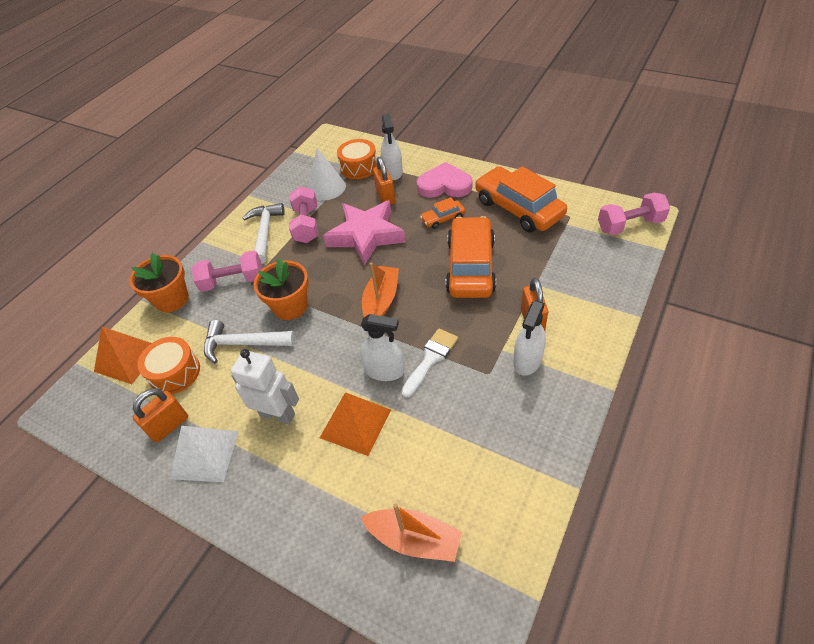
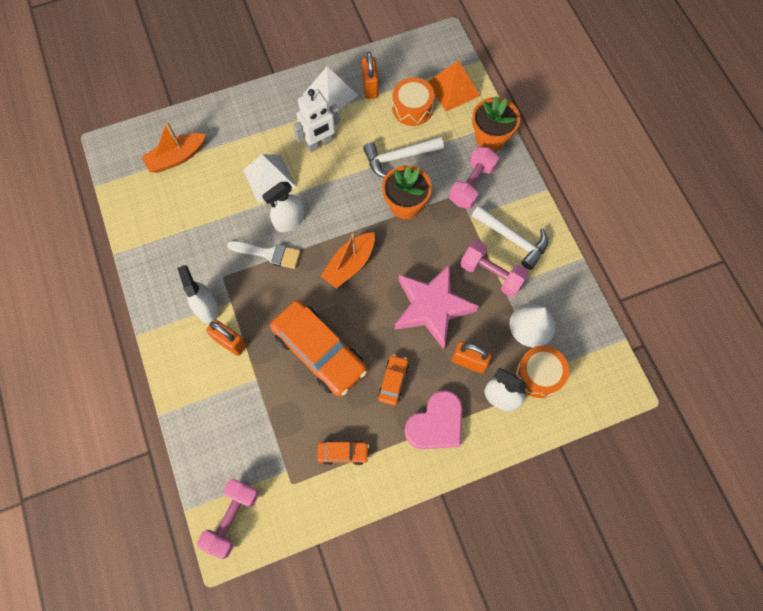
camera: 125 degrees right, 20 degrees up
(243, 344) = (398, 157): white hammer -> white hammer turned 150 degrees counterclockwise
(355, 423) = (269, 178): orange pyramid -> white pyramid
(381, 301) = (350, 264): orange boat -> orange boat turned 75 degrees clockwise
(431, 359) = (269, 254): white brush -> white brush turned 60 degrees counterclockwise
(518, 208) = (343, 453): orange car -> orange car, size x0.46

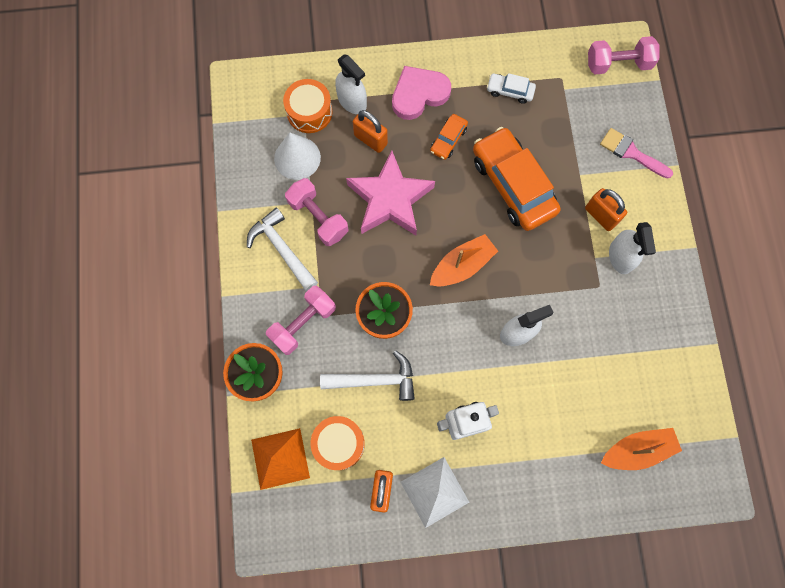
camera: 165 degrees left, 5 degrees up
(207, 415) = (631, 153): none -> pink brush
(232, 518) = (618, 64): pink dumbbell -> pink dumbbell turned 45 degrees clockwise
(269, 178) = (530, 392): white pyramid -> none
(269, 254) = (546, 299): white brush -> none
(343, 453) = (510, 91): orange car -> white car

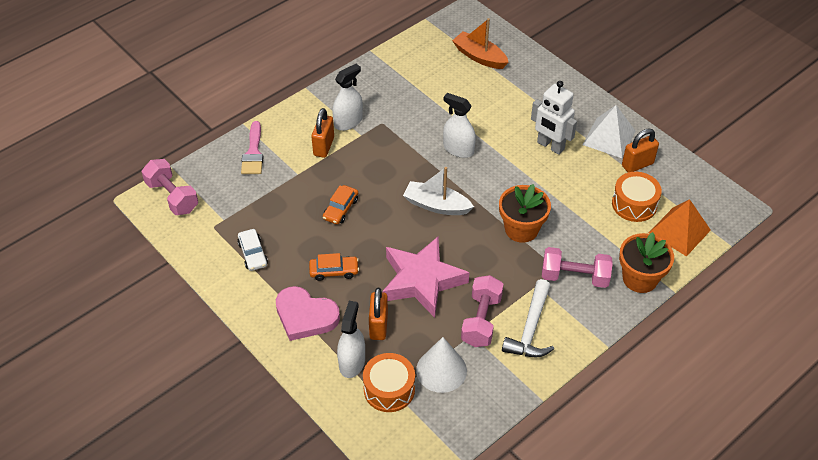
camera: 125 degrees left, 25 degrees down
(375, 380) = (571, 209): white hammer -> none
(462, 266) = (436, 205): orange boat -> white boat
(513, 185) = (340, 209): orange car -> orange car, size x0.46

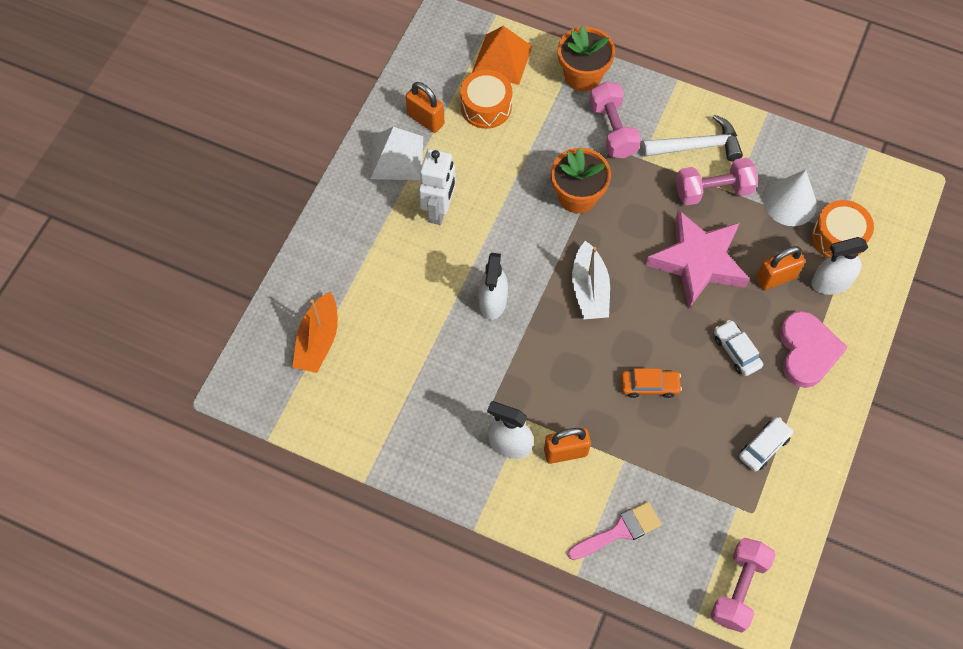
camera: 115 degrees left, 15 degrees up
(334, 271) = (736, 351): orange car -> white car

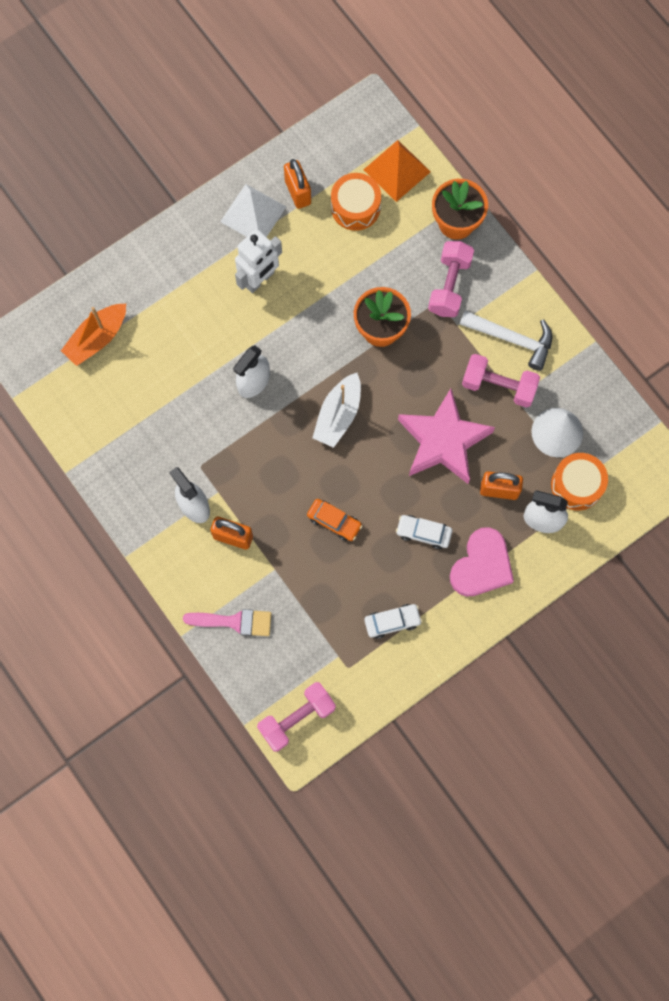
camera: 30 degrees right, 10 degrees up
(736, 351) = (423, 533): white car -> white car turned 75 degrees counterclockwise

